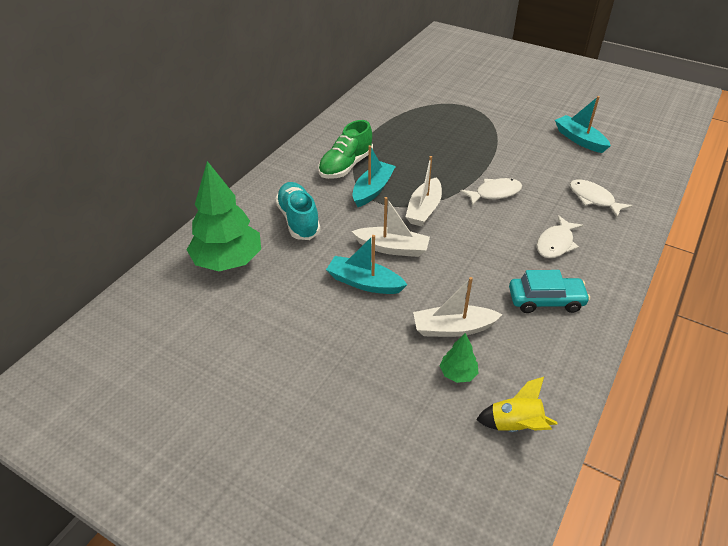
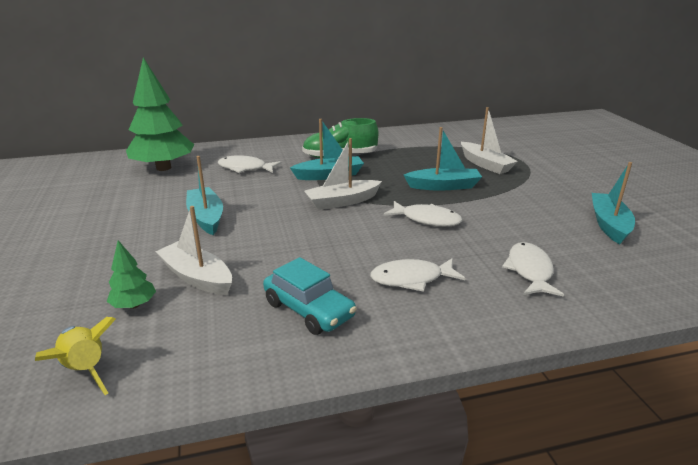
camera: 45 degrees right, 15 degrees down
(298, 220) = (245, 168): turquoise shoe -> white fish
(392, 248) = (268, 210): white boat -> white boat (485, 164)
(459, 157) = (443, 186): none -> turquoise boat

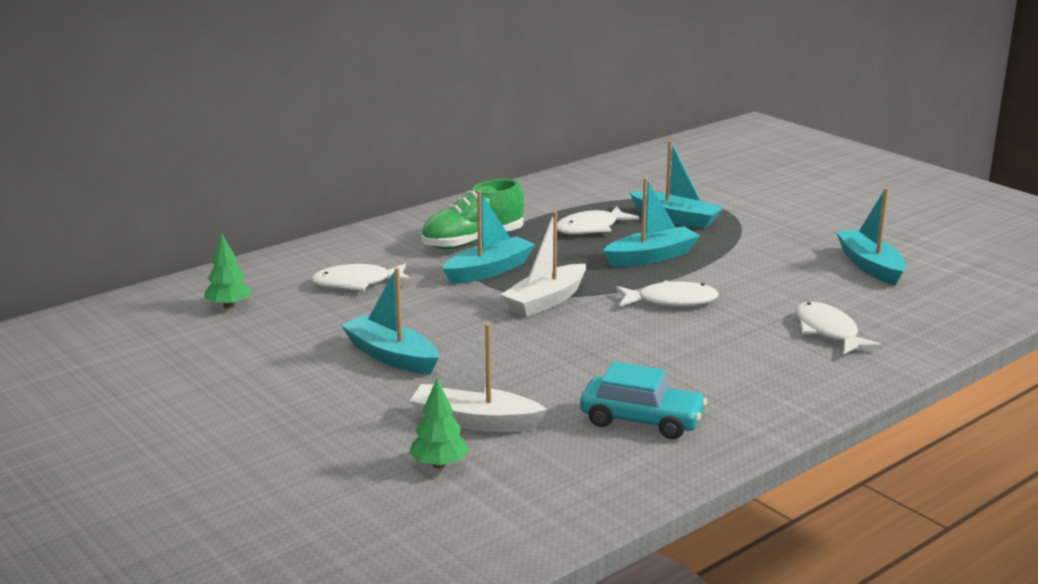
camera: 25 degrees left, 5 degrees down
(85, 370) = (473, 528): yellow rocket -> none
(163, 168) = (229, 306): green tree -> green tree, size x0.45
(411, 279) = (717, 367): white fish -> white fish (590, 228)
(485, 164) = (676, 219): white boat -> turquoise boat

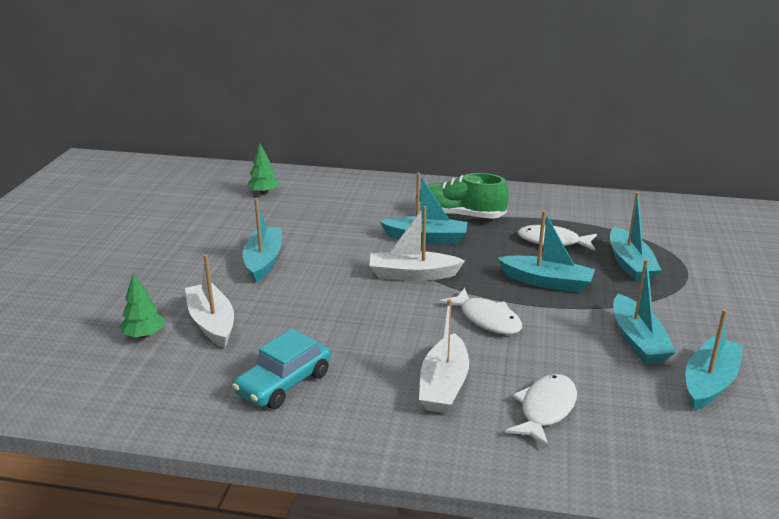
camera: 50 degrees right, 5 degrees up
(357, 283) = (343, 210): white fish -> none
(641, 420) = (284, 383): turquoise car -> turquoise car turned 60 degrees clockwise
(743, 355) = (443, 385): none -> white boat
(786, 264) = (637, 340): none -> turquoise boat

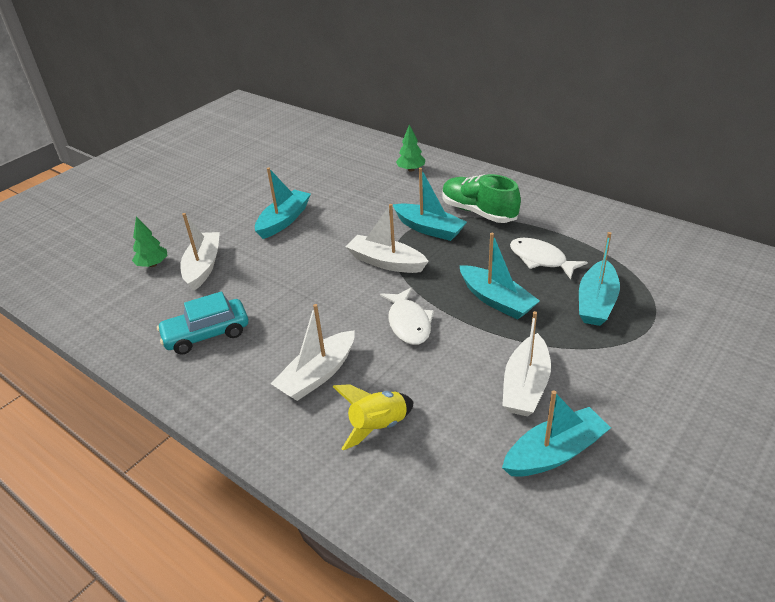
camera: 30 degrees right, 10 degrees up
(264, 192) = (338, 156): green tree -> green tree (411, 170)
(545, 409) = (378, 426): white fish -> yellow rocket
(637, 340) = (525, 386): turquoise boat -> white boat

